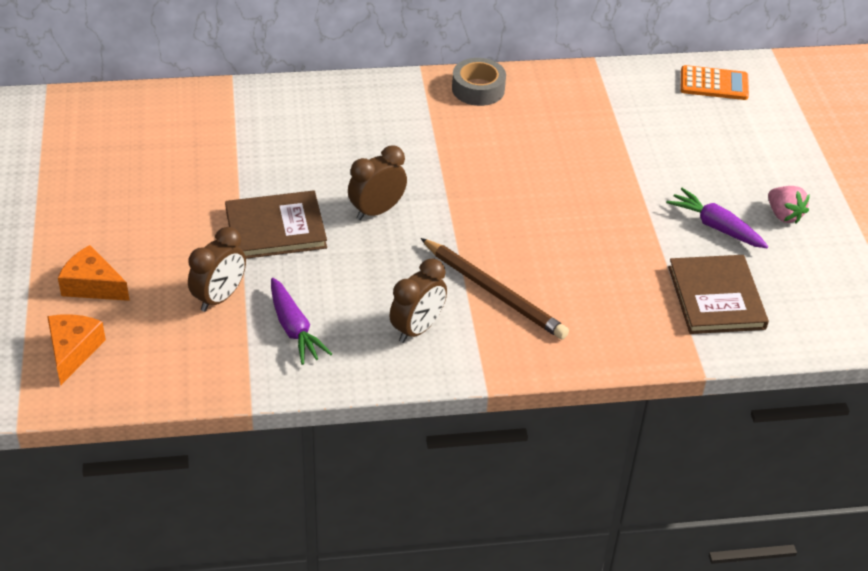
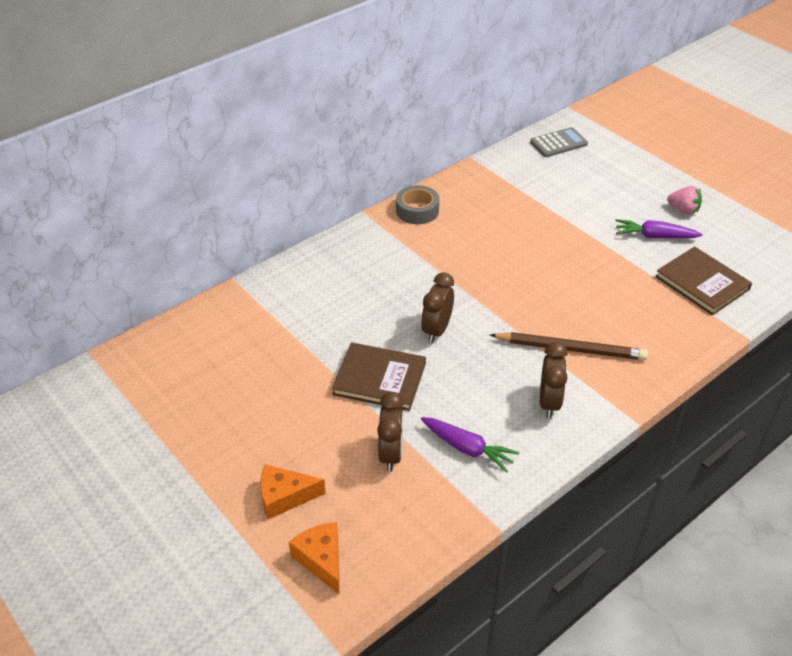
camera: 30 degrees left, 0 degrees up
(276, 229) = (379, 379): brown book -> brown book turned 60 degrees clockwise
(714, 84) = (558, 143): orange calculator -> grey calculator

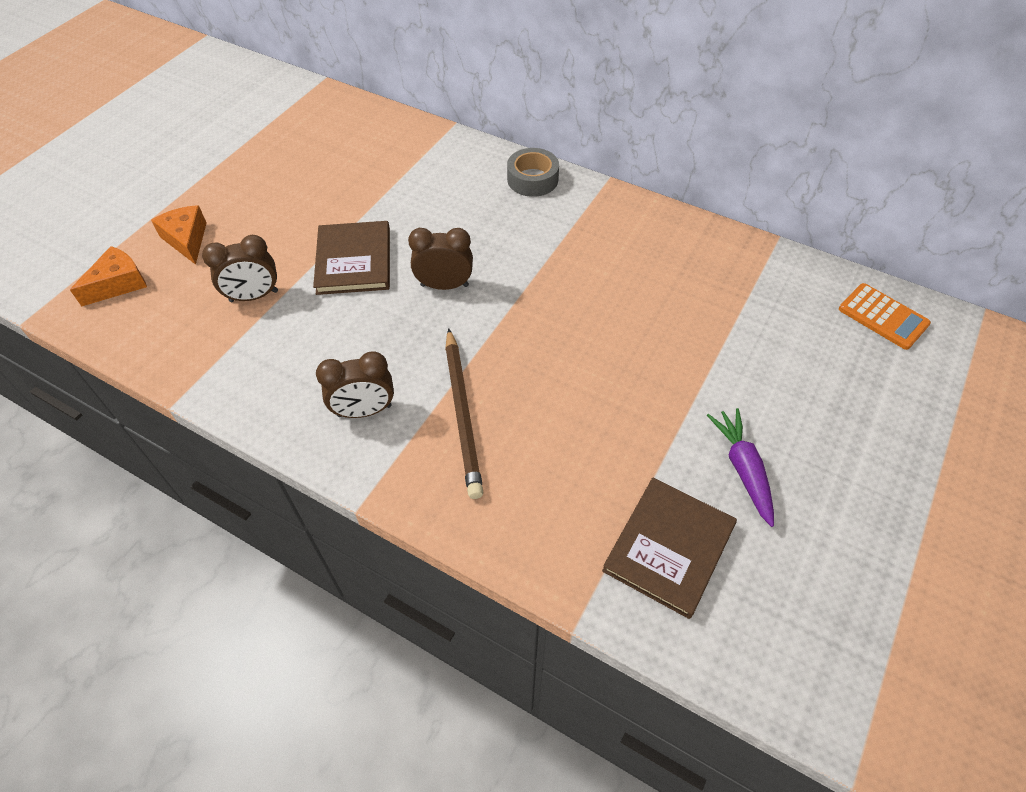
camera: 70 degrees right, 10 degrees up
(417, 210) = (640, 218): grey tape -> grey tape (532, 179)
(467, 448) = (275, 354): purple carrot -> none
(558, 143) = (883, 317): grey calculator -> orange calculator
(683, 210) = (833, 498): pink strawberry -> none

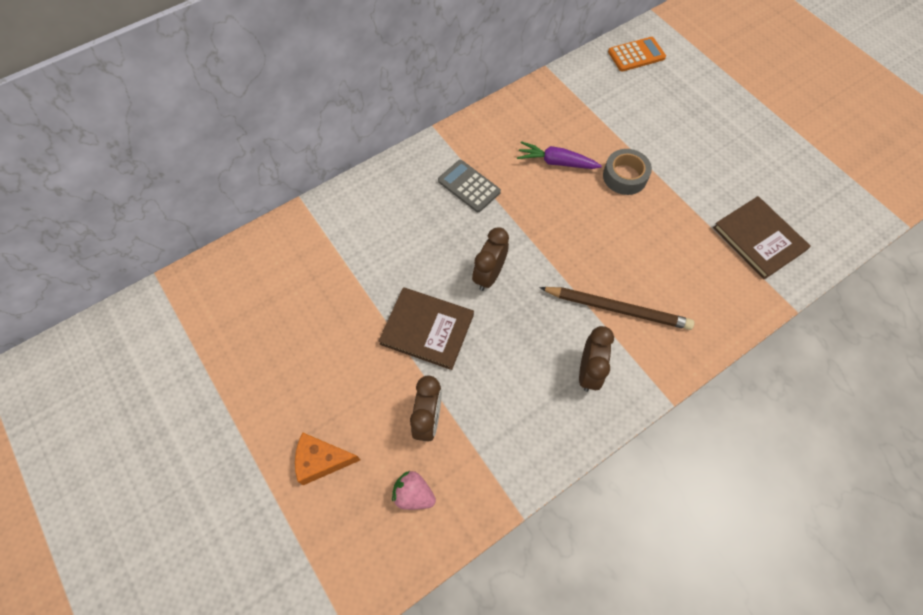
camera: 65 degrees left, 10 degrees up
(119, 284) = (349, 537): orange cheese -> none
(172, 313) = (413, 494): none -> pink strawberry
(532, 179) = (405, 173): grey tape -> grey tape (624, 176)
(549, 231) = (469, 186): none -> grey calculator
(743, 469) = (718, 177): purple carrot -> purple carrot (556, 162)

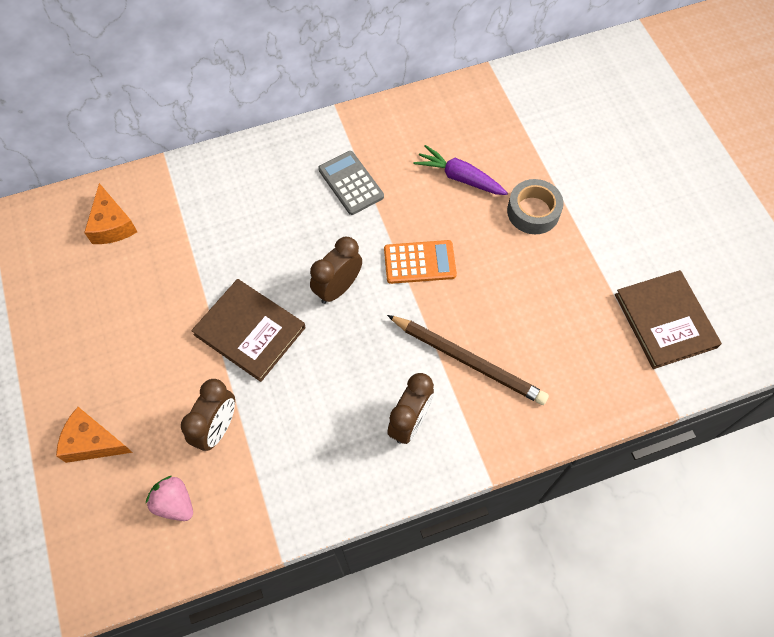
camera: 15 degrees right, 0 degrees up
(274, 267) = (112, 225): none -> orange cheese
(636, 55) = (600, 71): orange calculator -> orange calculator (419, 262)

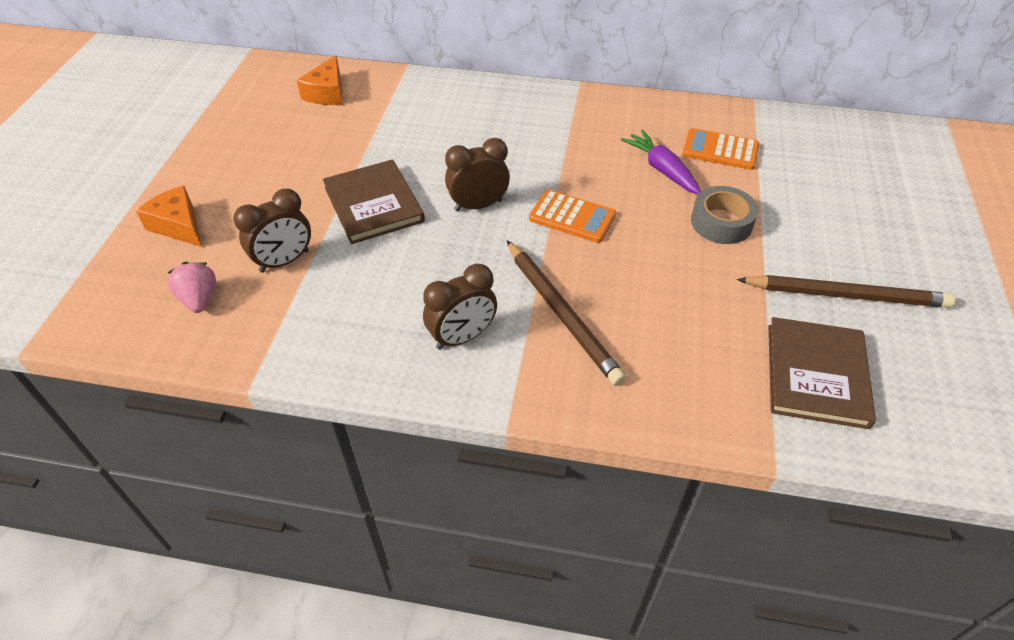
camera: 30 degrees right, 15 degrees down
(351, 183) = (552, 137): grey calculator -> none
(492, 134) = (720, 150): none -> orange calculator
(651, 239) = (845, 295): none -> brown pencil

